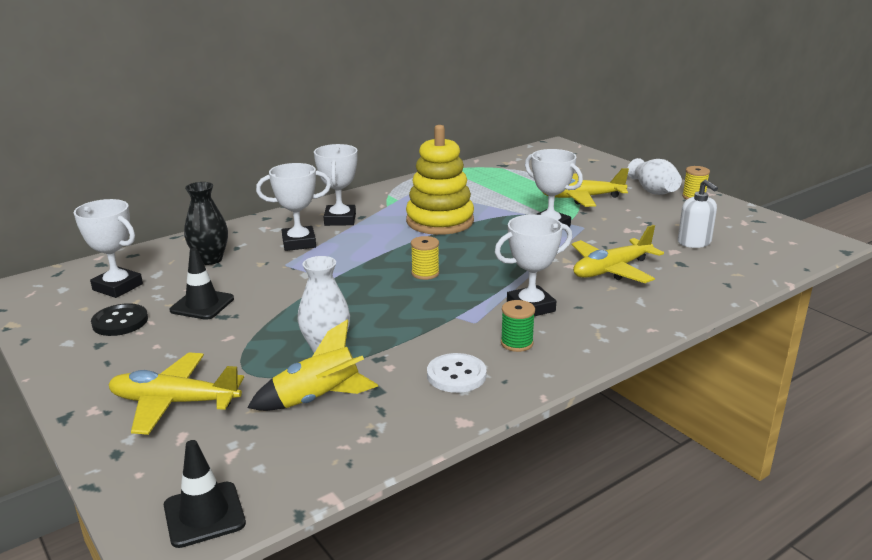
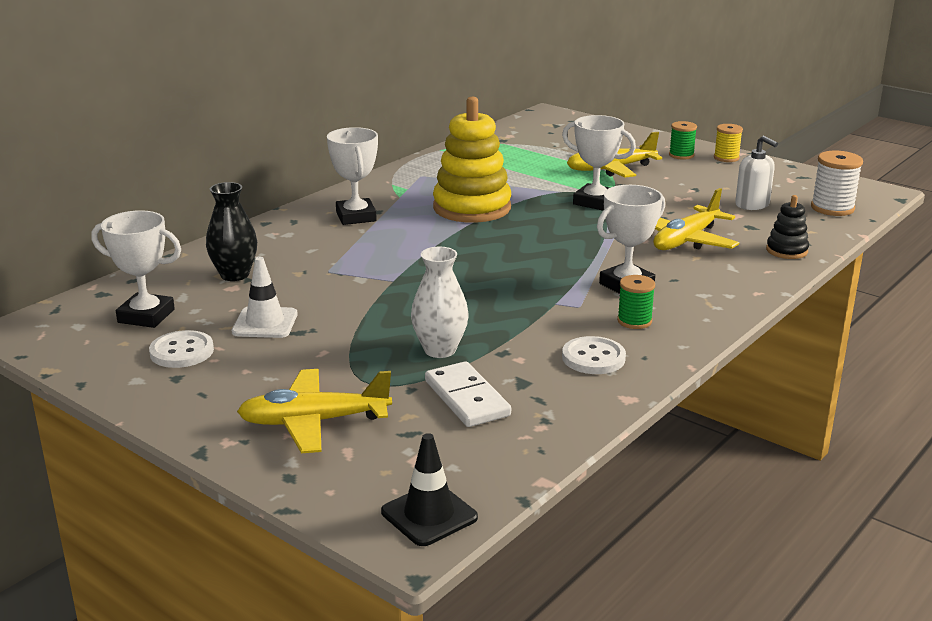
camera: 15 degrees left, 0 degrees up
(120, 322) = (182, 352): black button -> white button
(202, 305) = (265, 323): black traffic cone -> white traffic cone
(299, 243) = (327, 246): white trophy -> none
(318, 399) = (467, 398): yellow rocket -> white domino
(425, 273) = (493, 264): yellow spool -> none
(653, 191) = (681, 155): white vase -> green spool
(703, 290) = (786, 251): none -> black stacking toy
(771, 253) = (832, 208): none -> white spool

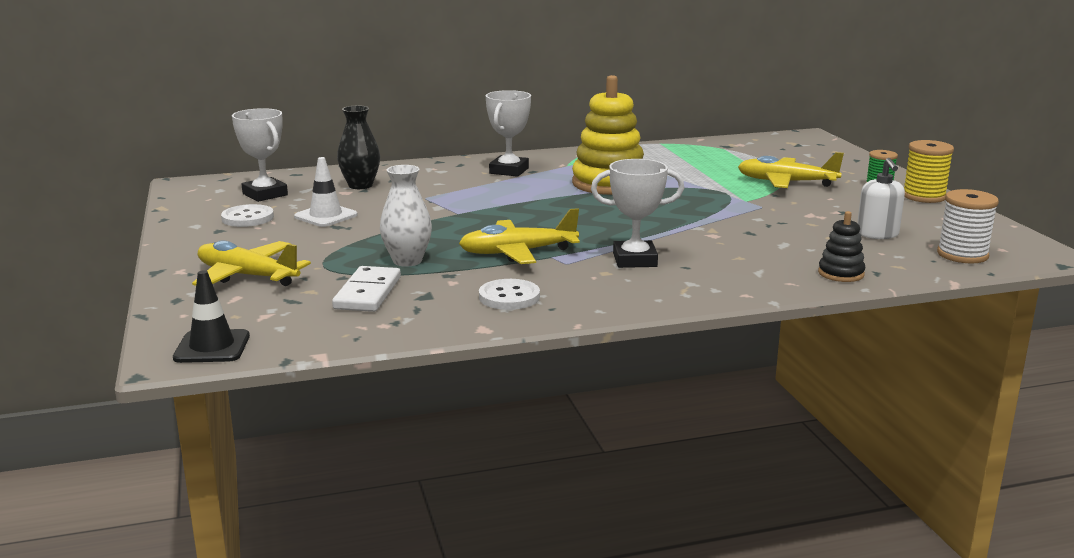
camera: 35 degrees right, 5 degrees down
(595, 202) = (723, 201): white trophy -> none
(634, 321) = (592, 284): green spool -> none
(686, 240) = (754, 244): yellow plane -> yellow plane (518, 253)
(726, 158) = (924, 196): yellow spool -> yellow spool, size x1.51

